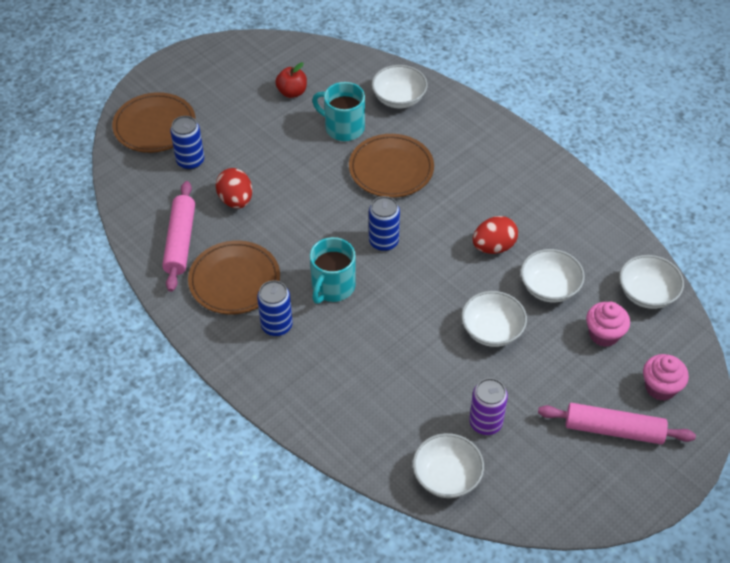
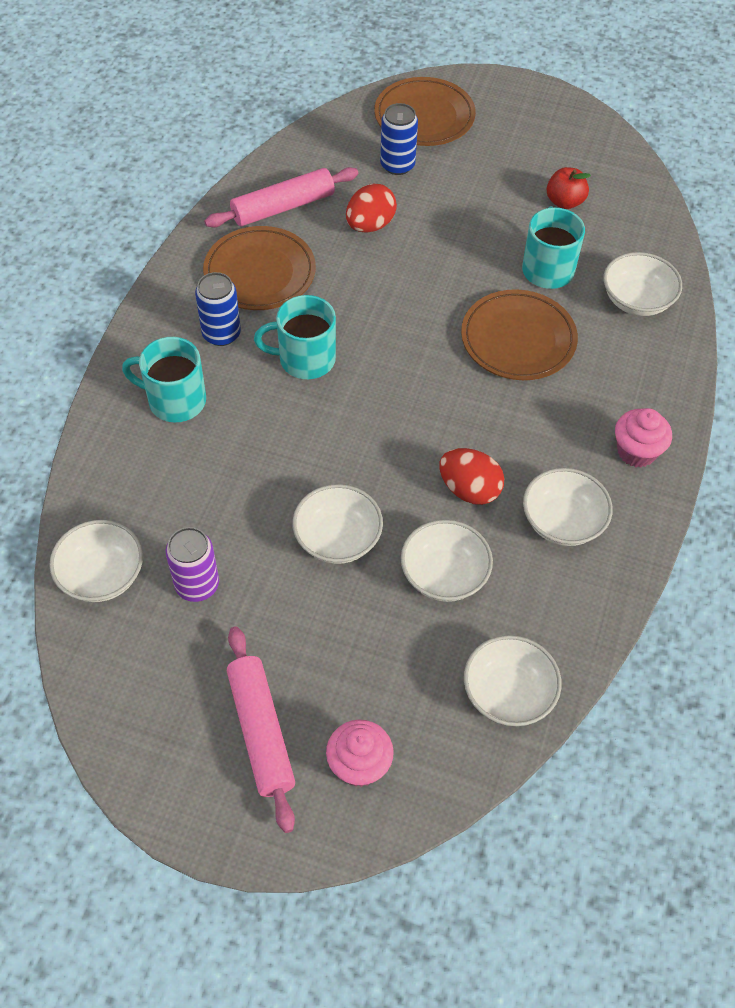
camera: 60 degrees right, 5 degrees up
(320, 377) = (175, 400): none -> turquoise mug
(383, 242) = (402, 378): blue can -> none
(543, 213) = (562, 521): none -> white bowl
(604, 334) = (406, 665): pink cupcake -> pink cupcake (636, 451)

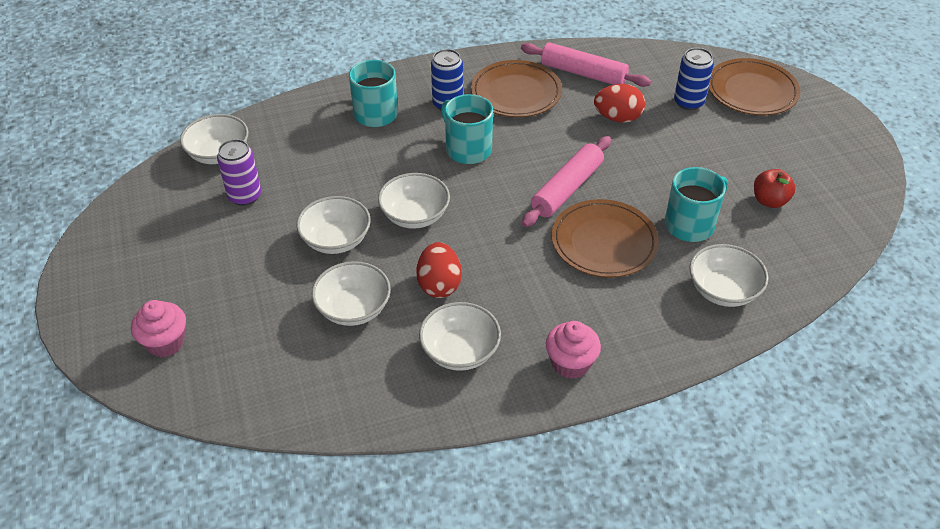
camera: 55 degrees right, 10 degrees down
(261, 731) = (158, 281): pink rolling pin -> pink rolling pin (567, 189)
(508, 693) = (281, 394): white bowl -> white bowl (415, 215)

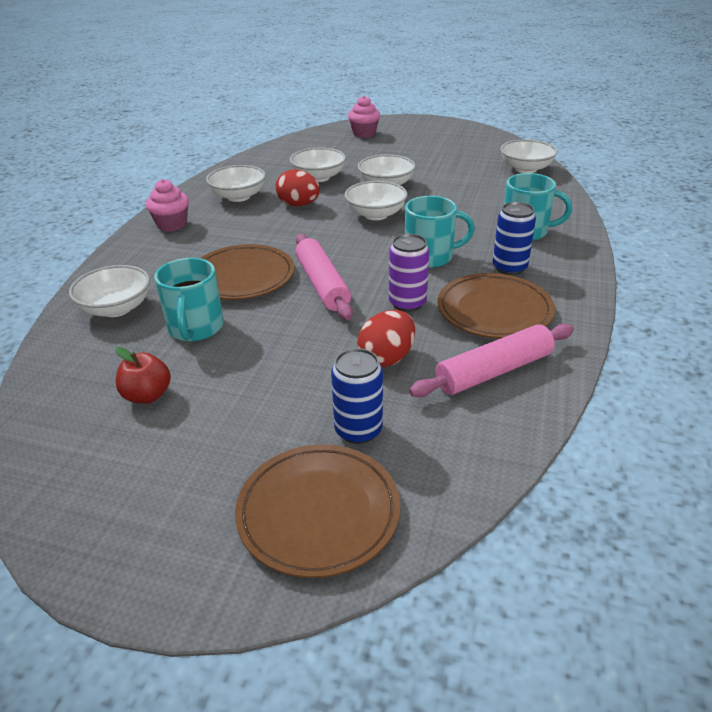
camera: 125 degrees right, 10 degrees down
(245, 196) = (467, 168): purple can -> purple can (407, 303)

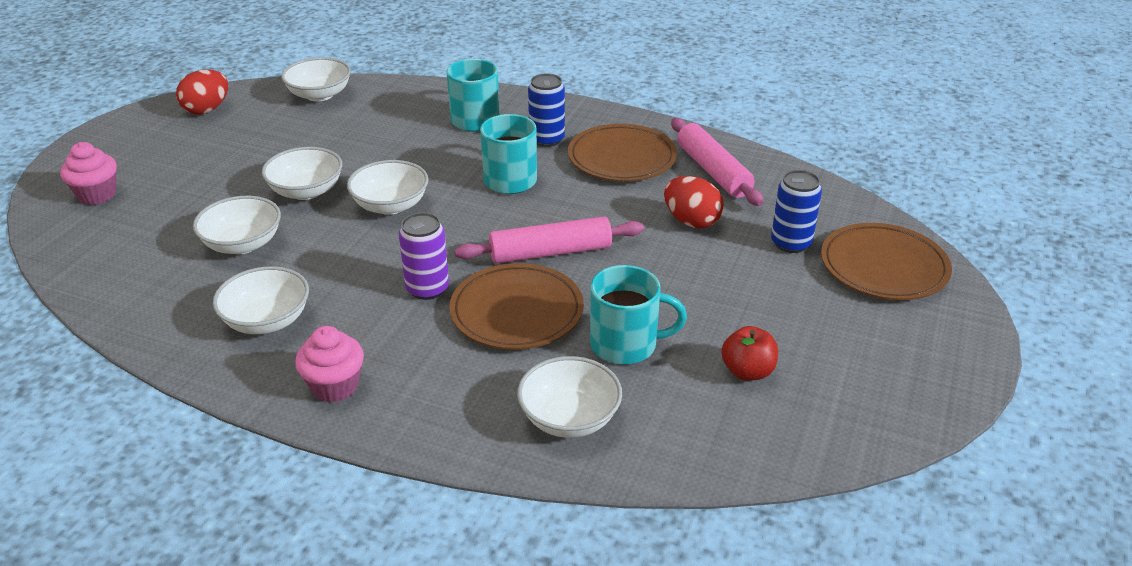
camera: 85 degrees left, 0 degrees up
(299, 205) = (329, 264): red egg -> red egg (207, 110)
(407, 303) = (600, 202): purple can -> purple can (427, 289)

